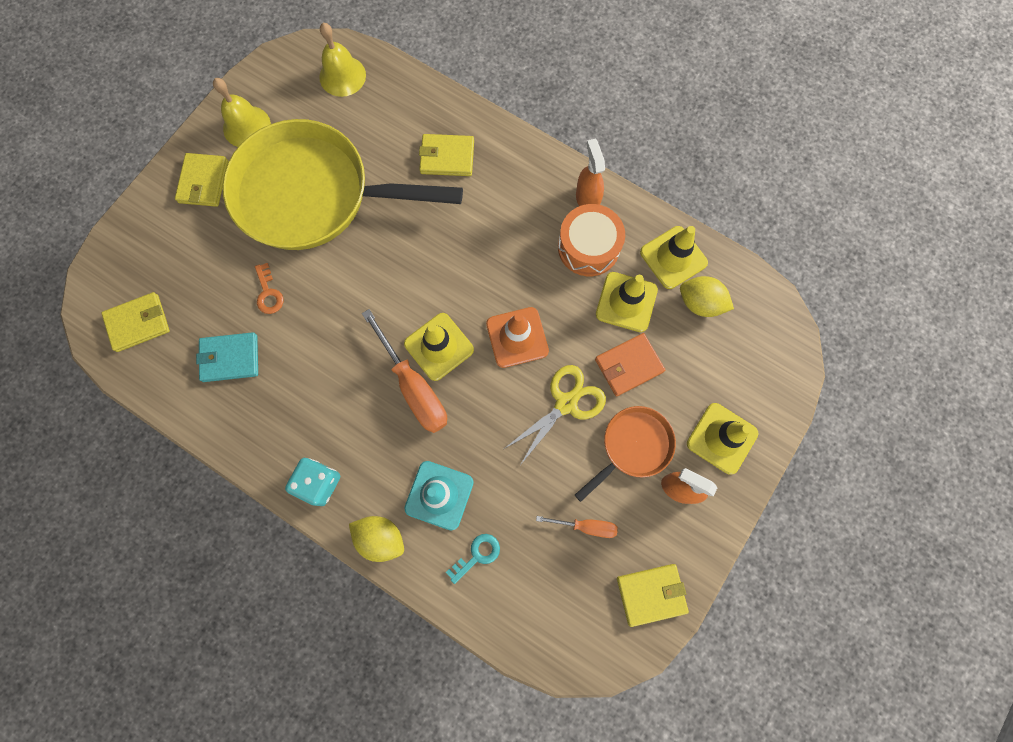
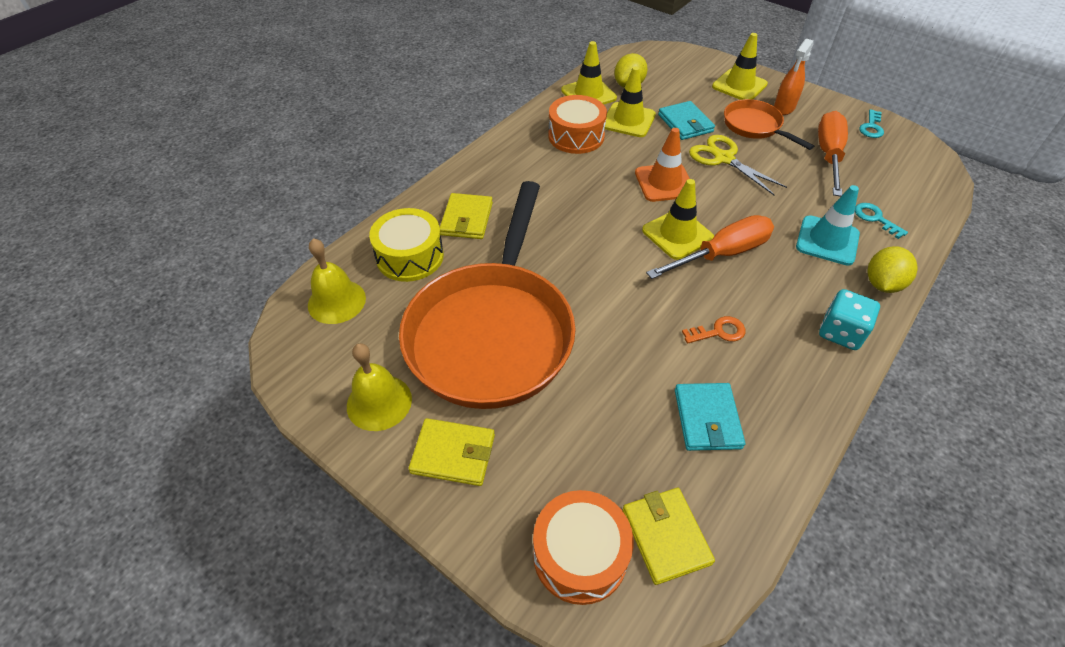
camera: 85 degrees left, 25 degrees down
(128, 268) = (580, 554): none -> orange drum
(268, 293) = (620, 378): orange key -> orange key (718, 332)
(313, 195) = (492, 332): yellow pan -> orange pan
(396, 119) = (410, 256): none -> yellow drum
(586, 526) = (828, 155): orange screwdriver -> orange screwdriver, size x1.85
(587, 199) = (528, 133): orange spray bottle -> none
(629, 365) = (685, 123): orange wallet -> turquoise wallet
(651, 594) = (871, 127): yellow wallet -> turquoise key

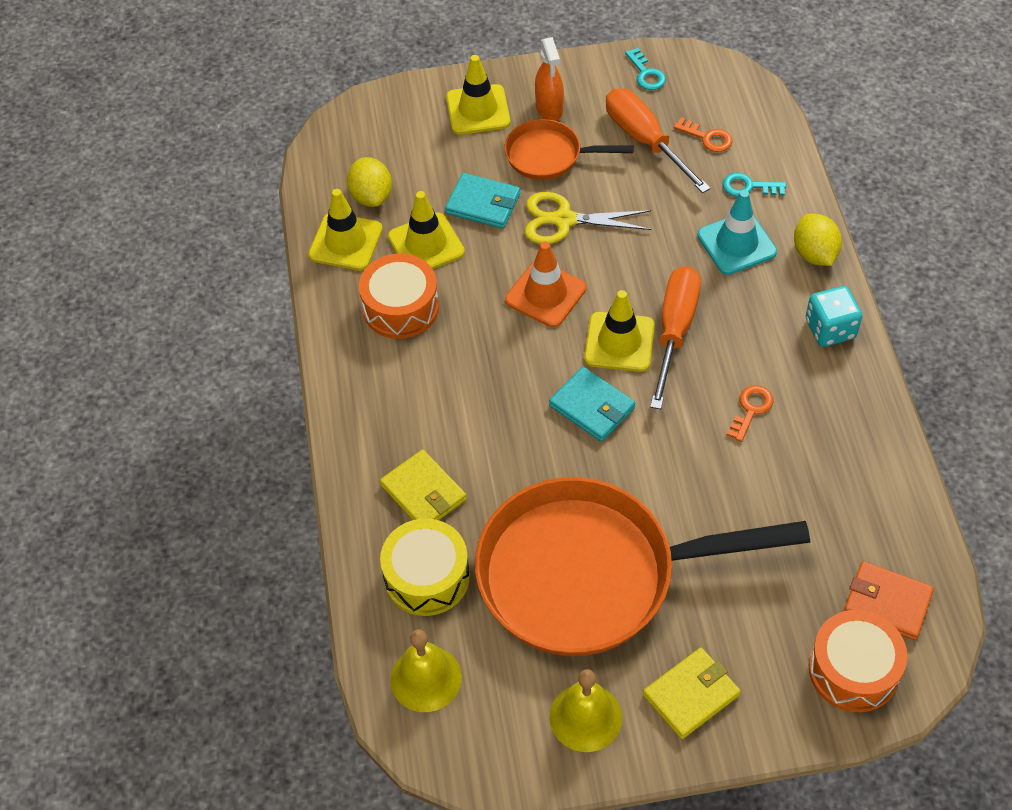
camera: 45 degrees left, 5 degrees up
(492, 332) = (590, 575): orange pan -> orange pan turned 120 degrees clockwise
(666, 536) = (887, 603): yellow wallet -> orange wallet
(707, 419) = (820, 491): turquoise wallet -> turquoise wallet (592, 407)
(876, 178) = (707, 138): none -> orange key

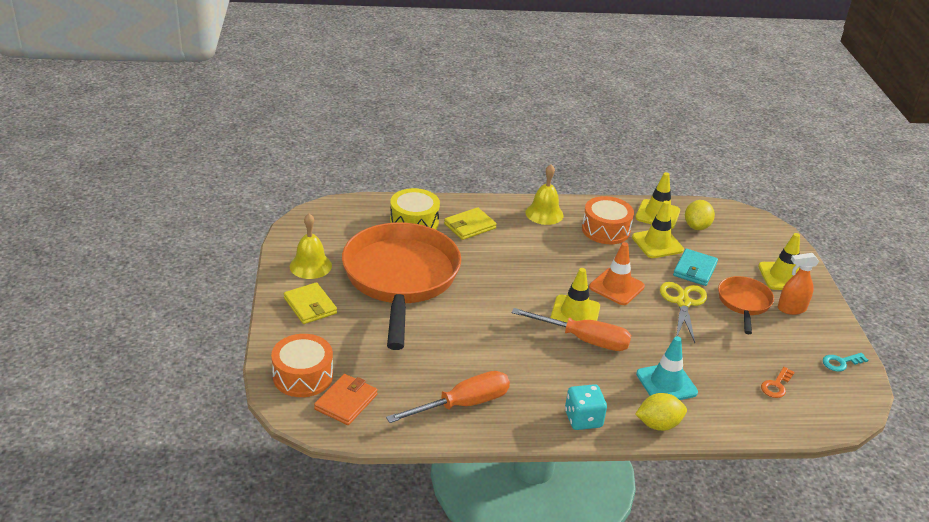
camera: 90 degrees right, 20 degrees down
(371, 196) = (696, 226): yellow lemon -> yellow lemon turned 60 degrees counterclockwise
(426, 678) = (352, 216): yellow bell -> yellow bell (544, 213)
(592, 407) = (523, 295): turquoise wallet -> none
(645, 141) = (767, 352): orange screwdriver -> orange screwdriver (463, 404)
(748, 187) = (726, 399): turquoise key -> none
(751, 409) = (513, 365): orange key -> none

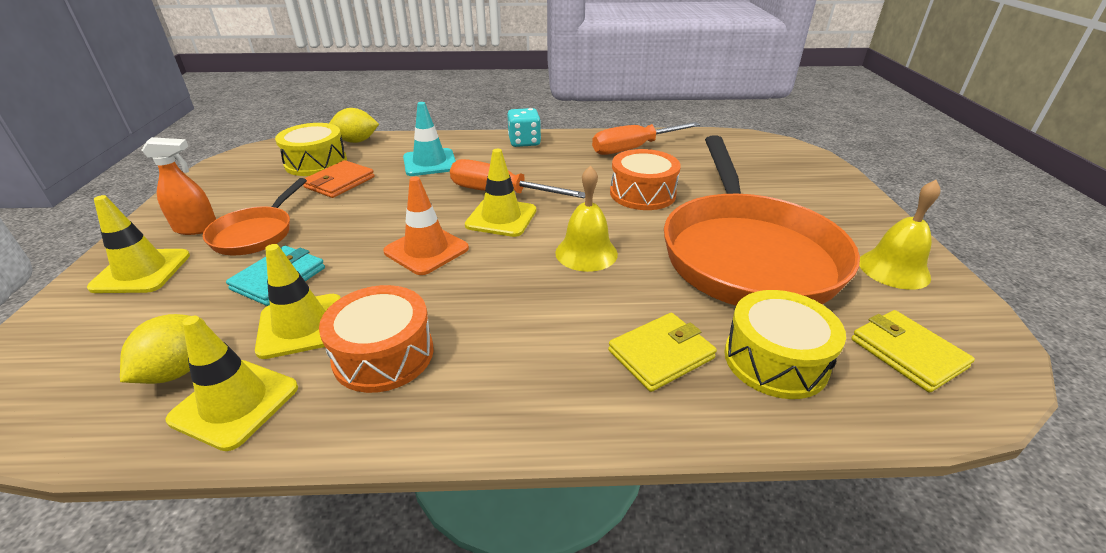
camera: 175 degrees left, 0 degrees up
(303, 376) = (795, 163): orange drum -> orange drum (642, 193)
(310, 306) = (844, 219): yellow wallet -> yellow wallet (907, 353)
(346, 402) = (741, 149): orange wallet -> orange wallet (339, 182)
(544, 213) = (500, 395): yellow bell -> yellow bell (586, 253)
(658, 424) = (457, 140): yellow lemon -> yellow lemon (356, 141)
(683, 302) = (344, 232): yellow scissors -> none
(776, 385) = (316, 162): orange key -> yellow drum
(841, 362) = (217, 179): turquoise key -> none

